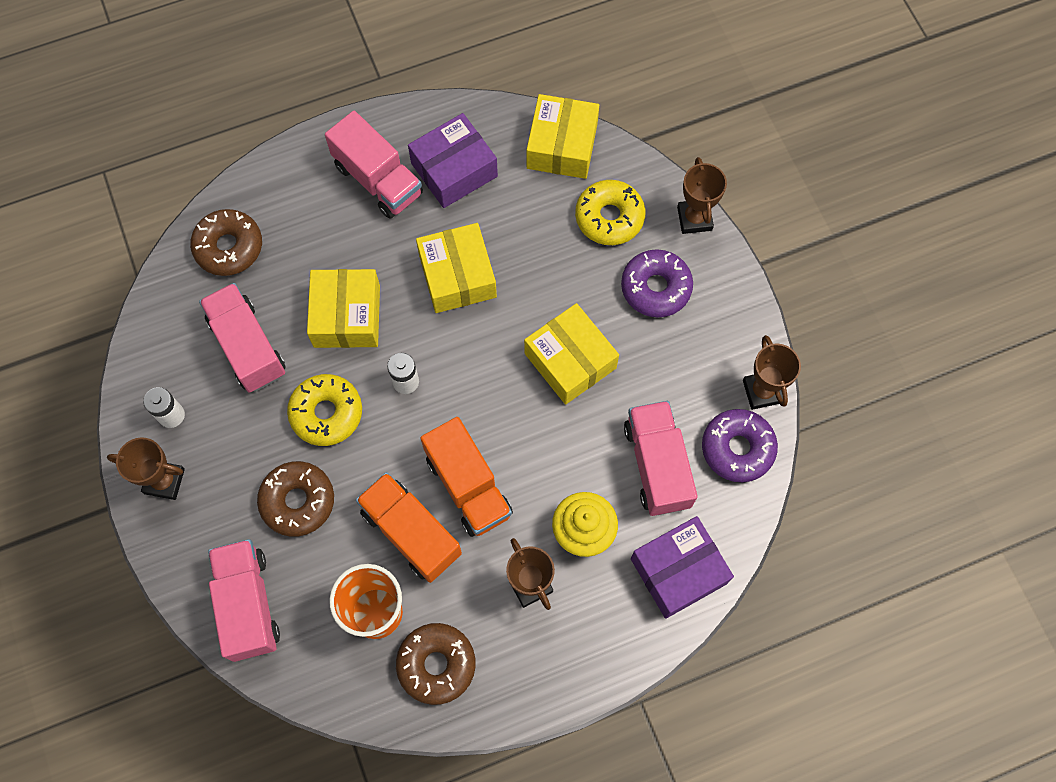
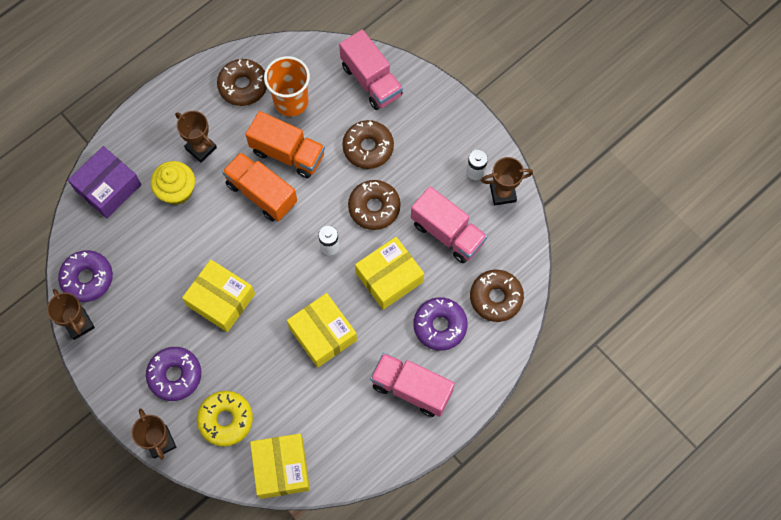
camera: 160 degrees right, 0 degrees up
(164, 481) = (458, 131): brown trophy -> brown trophy (503, 193)
(312, 238) = (440, 326): none -> purple donut
(326, 413) = (374, 207): yellow donut -> brown donut
(347, 316) = (389, 277): yellow box -> yellow box turned 75 degrees clockwise
(454, 170) = (357, 417): purple box -> none
(657, 465) = (140, 249): pink truck -> none

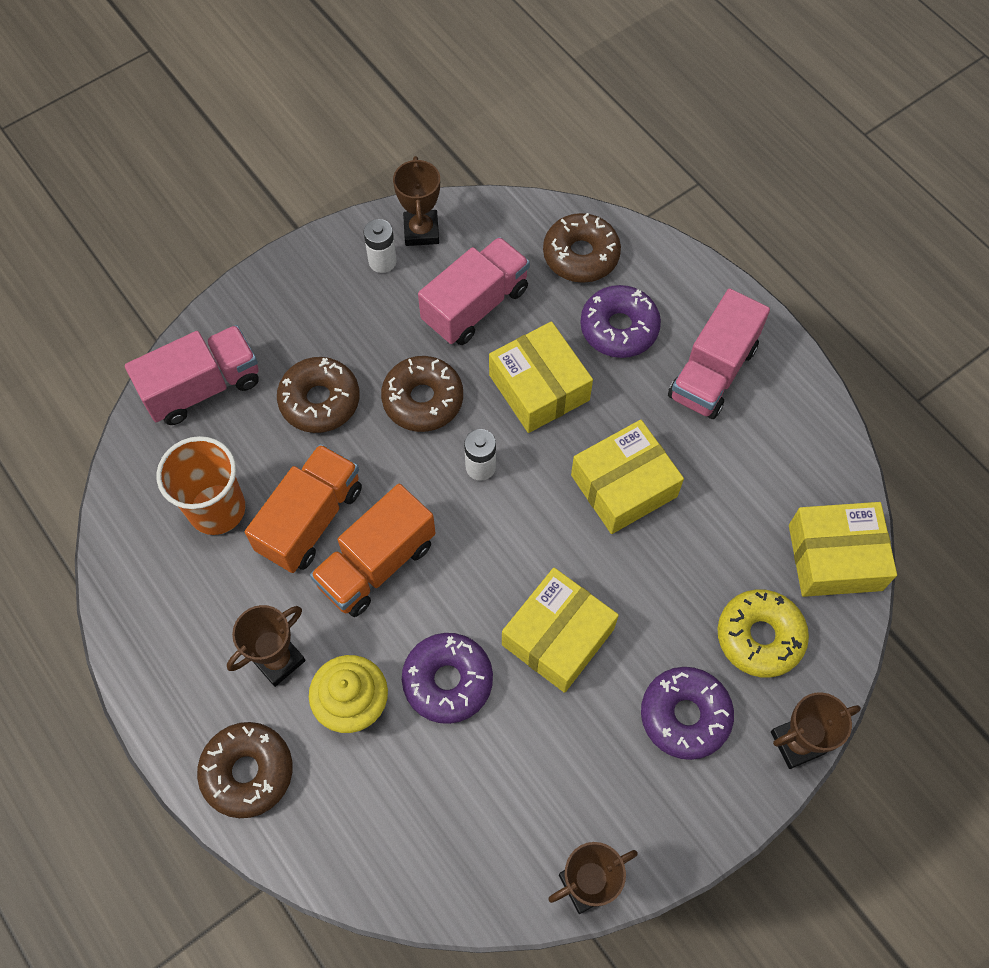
camera: 85 degrees left, 5 degrees down
(87, 278) = (502, 867): purple donut -> purple donut (448, 681)
(108, 187) = (329, 828): purple box -> none
(243, 86) = (171, 584): brown donut -> brown donut (248, 772)

